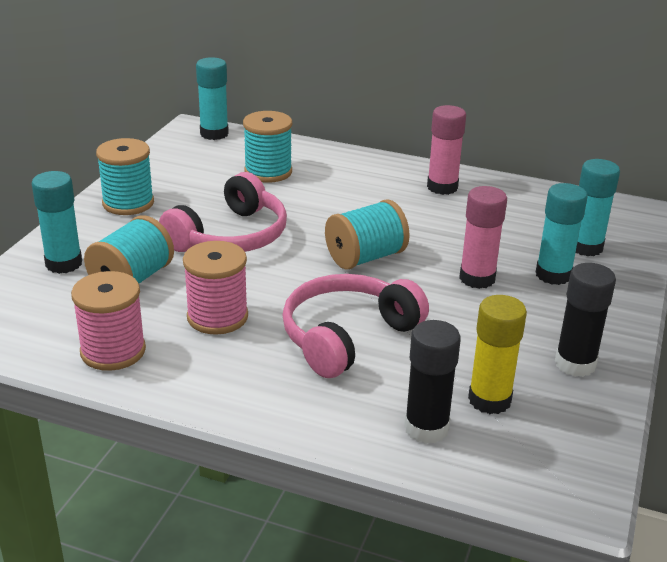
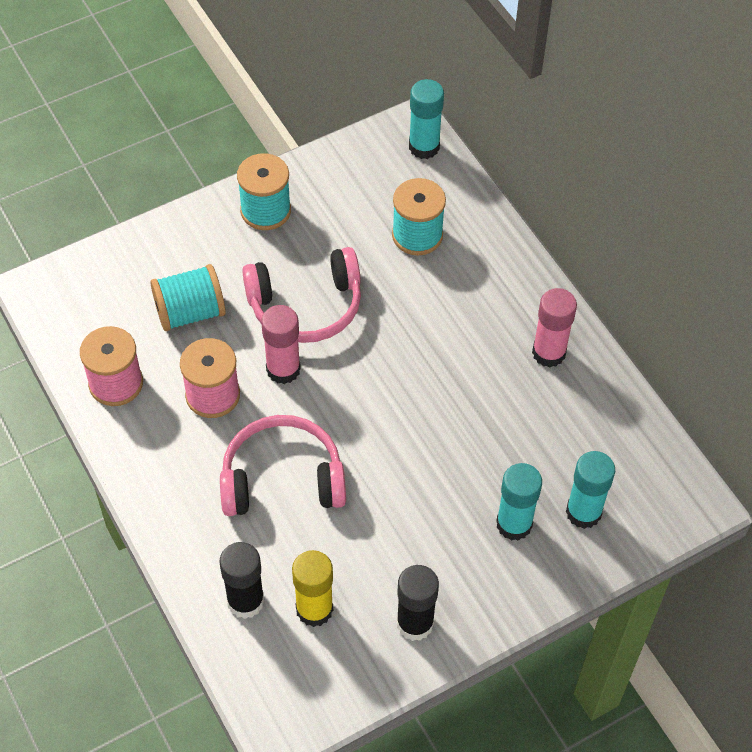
camera: 40 degrees right, 25 degrees up
(64, 264) = (159, 261): turquoise glue stick -> none
(365, 257) = (385, 401): turquoise spool -> none
(477, 278) = (446, 485): pink glue stick -> pink glue stick (283, 369)

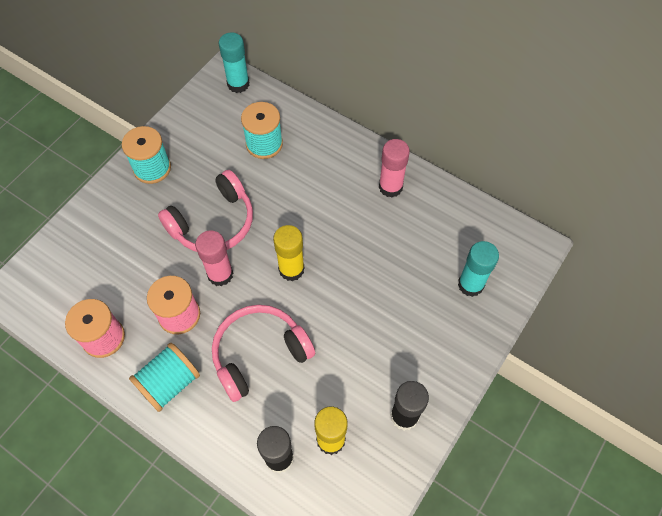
camera: 25 degrees left, 5 degrees up
(190, 312) = (133, 262): turquoise spool -> turquoise spool (169, 383)
(371, 399) = (291, 269): none -> yellow glue stick
(514, 524) = (431, 313): turquoise glue stick -> none

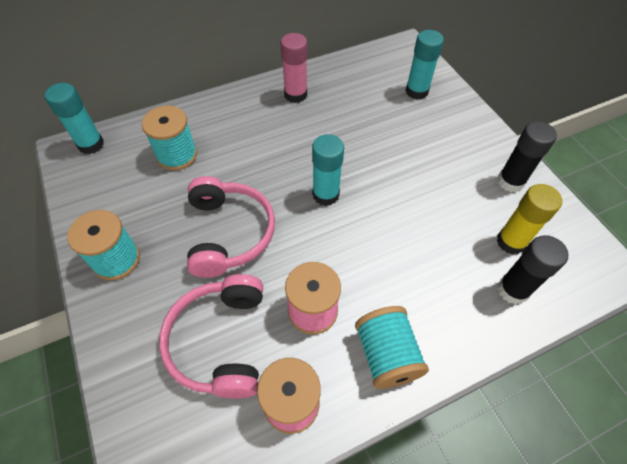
camera: 60 degrees left, 5 degrees down
(220, 274) = (291, 253): pink glue stick -> none
(259, 354) = (397, 258): pink headphones -> pink headphones (220, 341)
(291, 269) = (325, 194): yellow glue stick -> turquoise glue stick

